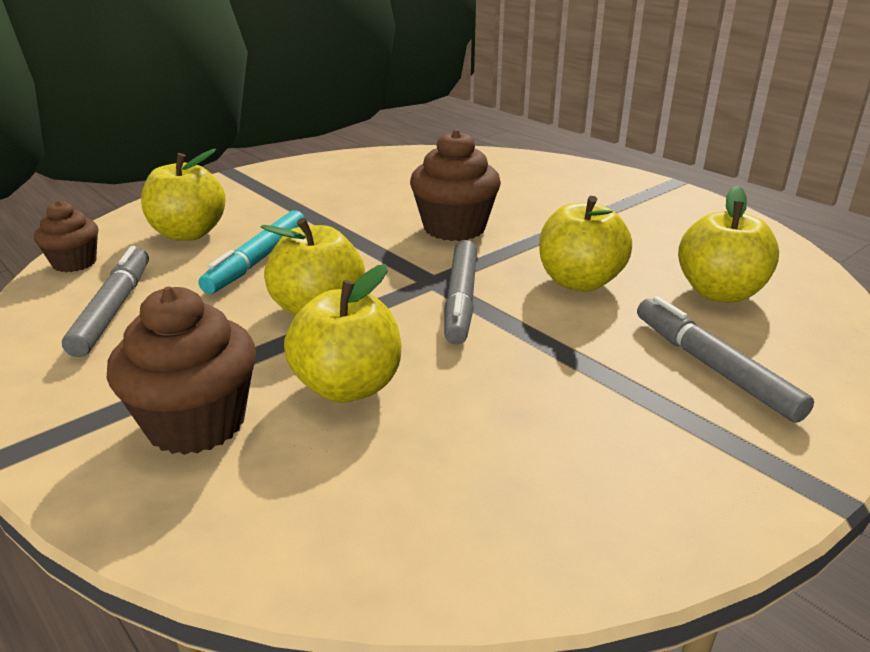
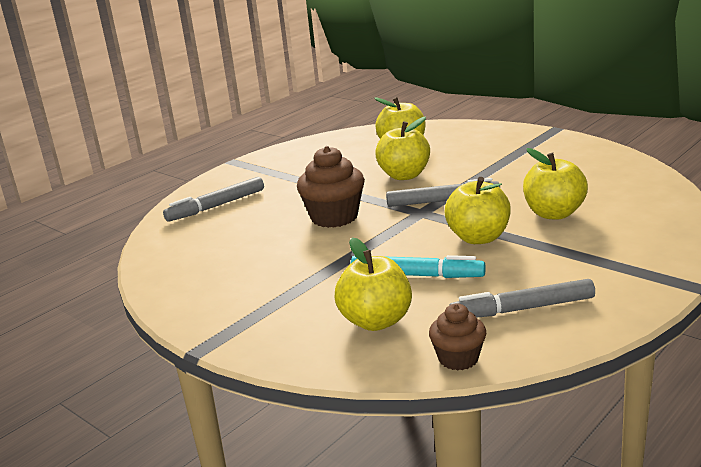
camera: 95 degrees left, 5 degrees down
(196, 423) = (616, 242): brown cupcake -> none
(713, 367) = (479, 146): grey marker -> grey marker (216, 206)

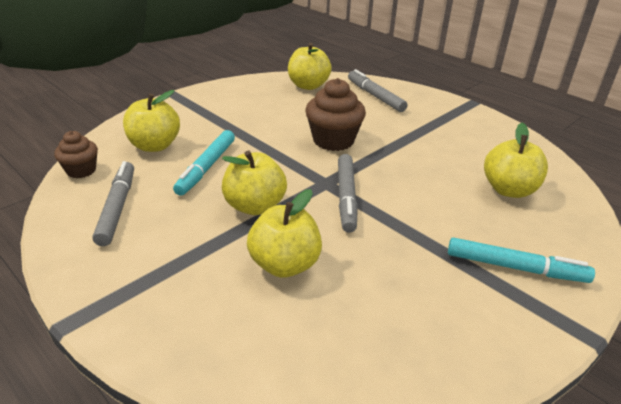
camera: 90 degrees right, 10 degrees up
(404, 175) = (420, 182): yellow apple -> yellow apple (308, 86)
(503, 144) = (515, 267): none -> turquoise marker

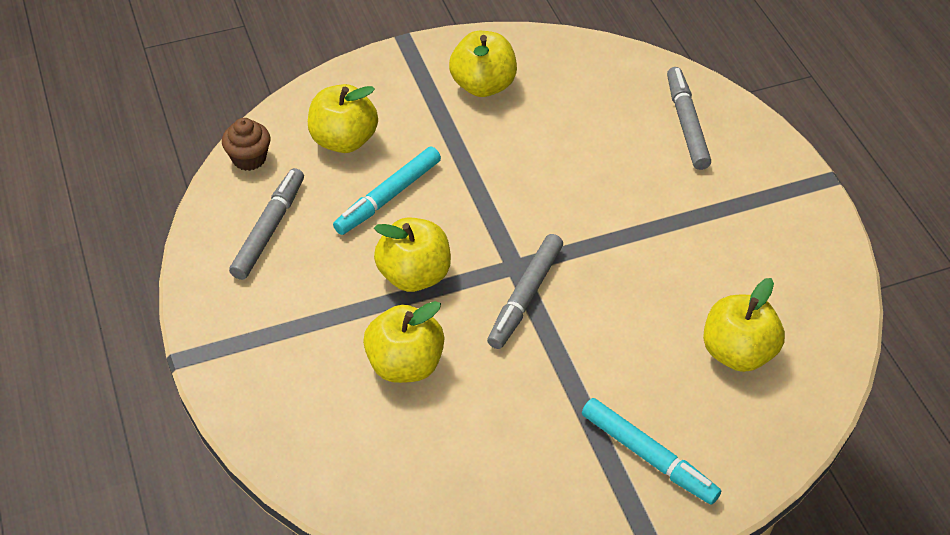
camera: 25 degrees right, 15 degrees up
(308, 86) = (601, 73): yellow apple -> yellow apple (483, 85)
(333, 140) = (568, 197): brown cupcake -> none

